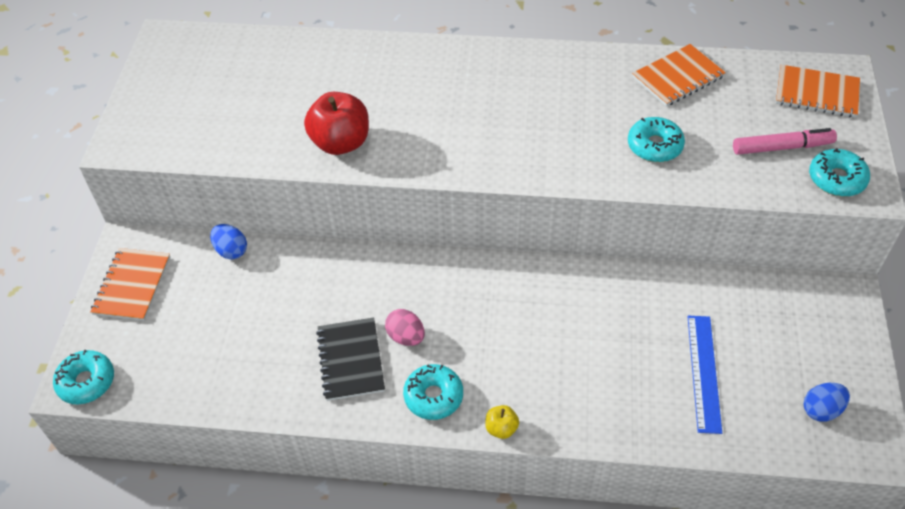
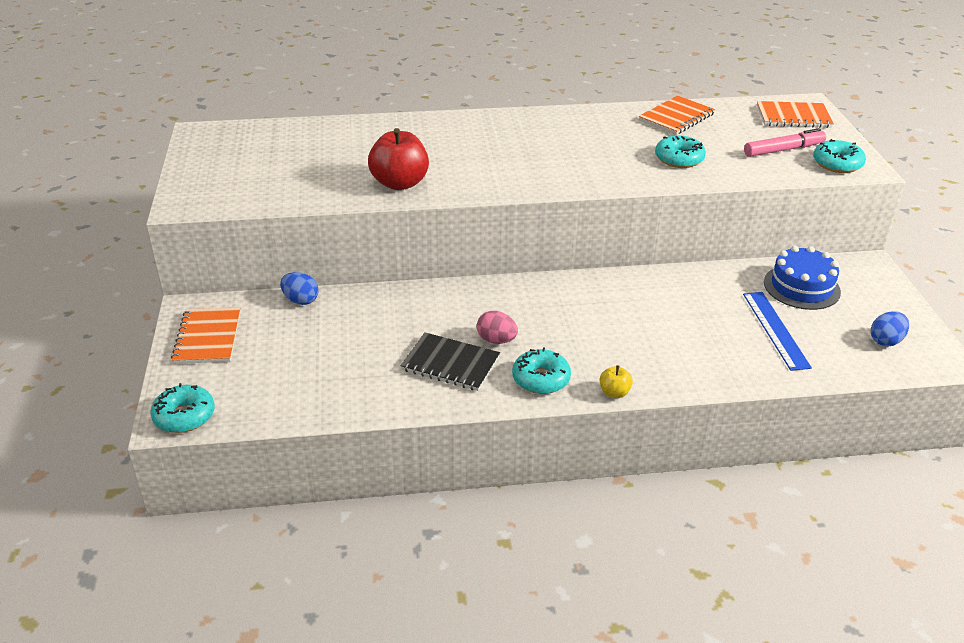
camera: 15 degrees left, 15 degrees down
(351, 360) = (450, 364): black notebook -> black notebook turned 45 degrees counterclockwise
(757, 316) = (801, 287): none -> blue cake

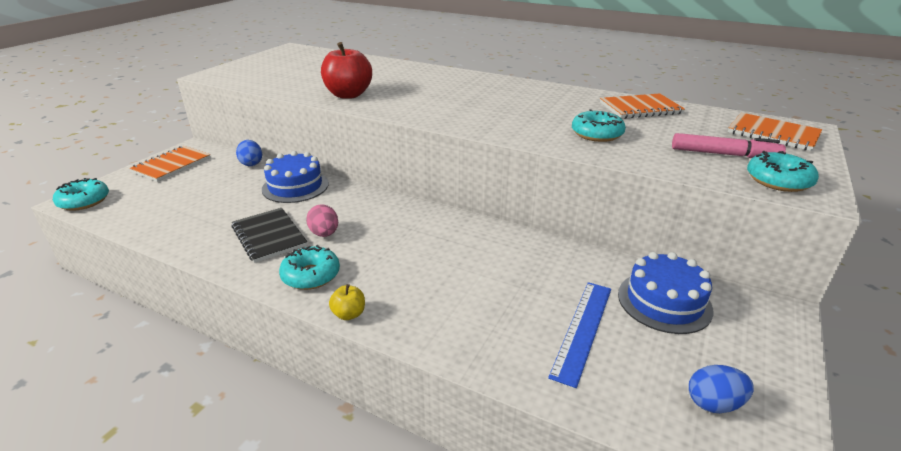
camera: 35 degrees right, 5 degrees down
(393, 307) = (295, 186): none -> blue cake

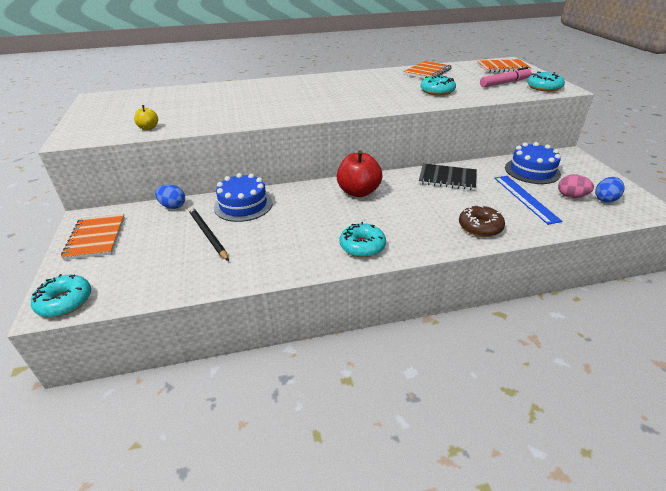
camera: 40 degrees left, 5 degrees up
(230, 198) = (207, 234): none -> black pencil
(269, 236) = (290, 241): black notebook -> black notebook (447, 178)
(324, 234) = (324, 221): pink egg -> pink egg (571, 196)
(348, 95) = (241, 115): red apple -> red apple (358, 192)
(349, 314) = (421, 251): yellow apple -> yellow apple (148, 128)
(457, 328) = (480, 227): none -> brown donut

